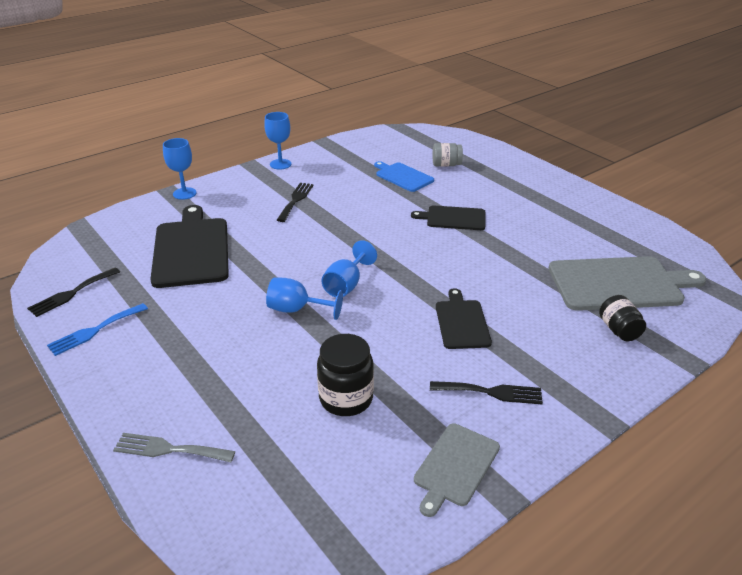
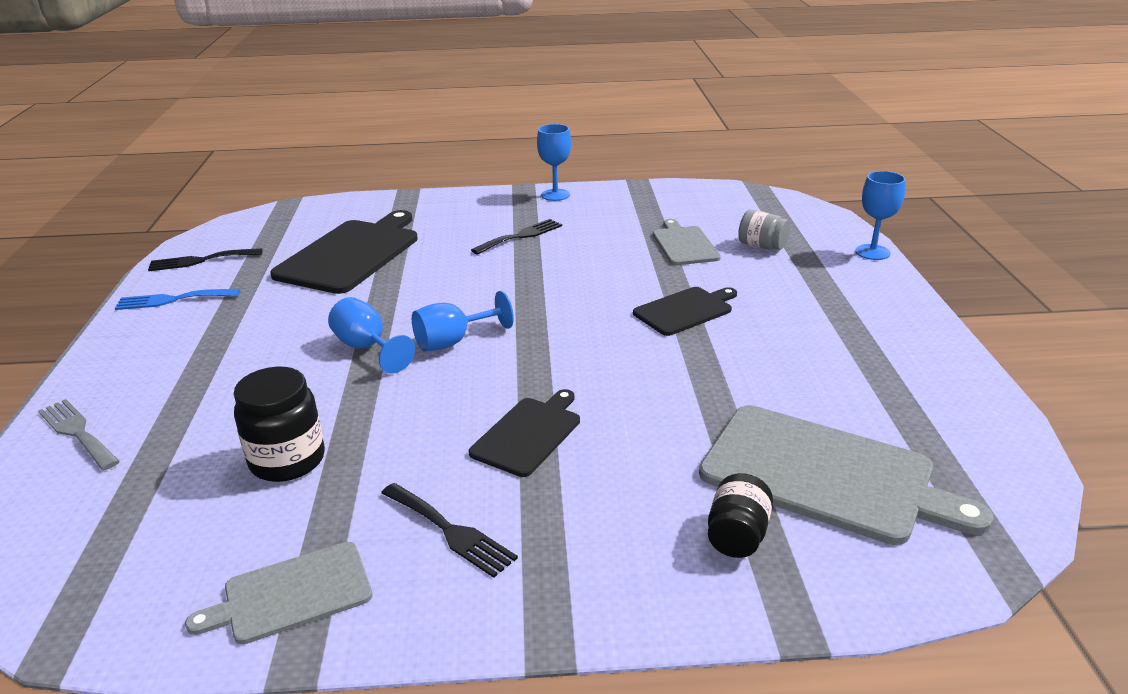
camera: 35 degrees right, 5 degrees down
(184, 193) = (418, 199): blue goblet -> blue goblet (872, 252)
(403, 176) = (684, 244): blue cutting board -> grey cutting board
(453, 218) = (685, 310): black cutting board -> black cutting board turned 105 degrees clockwise

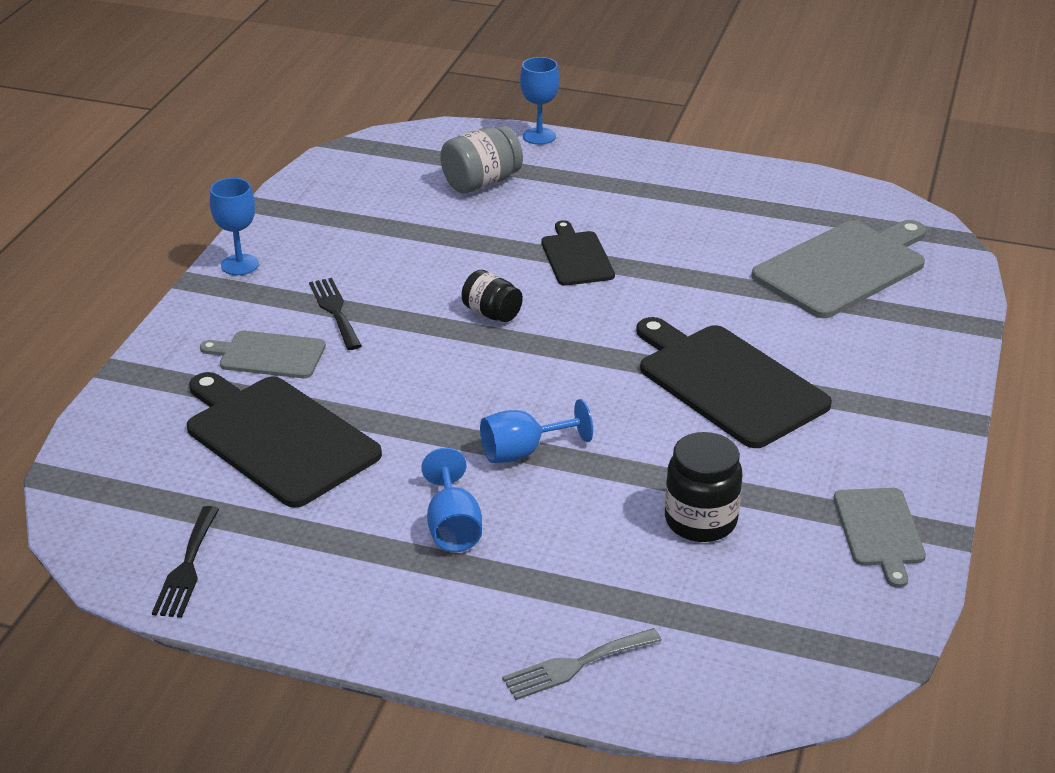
camera: 70 degrees left, 5 degrees up
(172, 300) = (294, 594): blue fork -> none
(450, 531) = (837, 444): black fork -> none
(453, 342) = (546, 396): blue goblet -> blue goblet (453, 527)
(528, 434) = (727, 383): black cutting board -> black cutting board, size x1.78
(684, 244) = (443, 221): grey cutting board -> grey cutting board (268, 355)
(737, 536) = (892, 321): black jar -> black jar (492, 313)
(762, 246) = (481, 182): grey jar -> grey jar, size x1.51

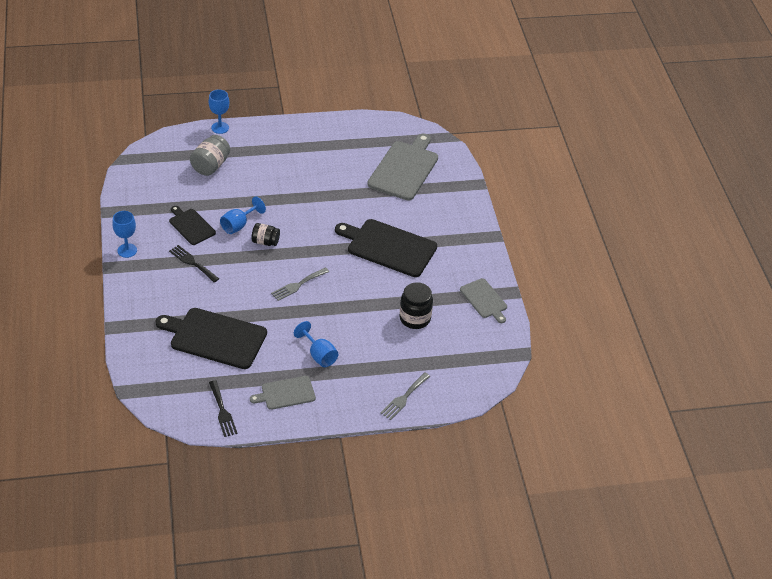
camera: 30 degrees left, 10 degrees up
(268, 355) = (179, 296): grey cutting board -> grey cutting board (286, 393)
(501, 396) = (298, 285): none -> grey fork
(523, 452) = (325, 310): blue goblet -> blue goblet (238, 225)
(576, 257) = (283, 198): black cutting board -> black cutting board (191, 226)

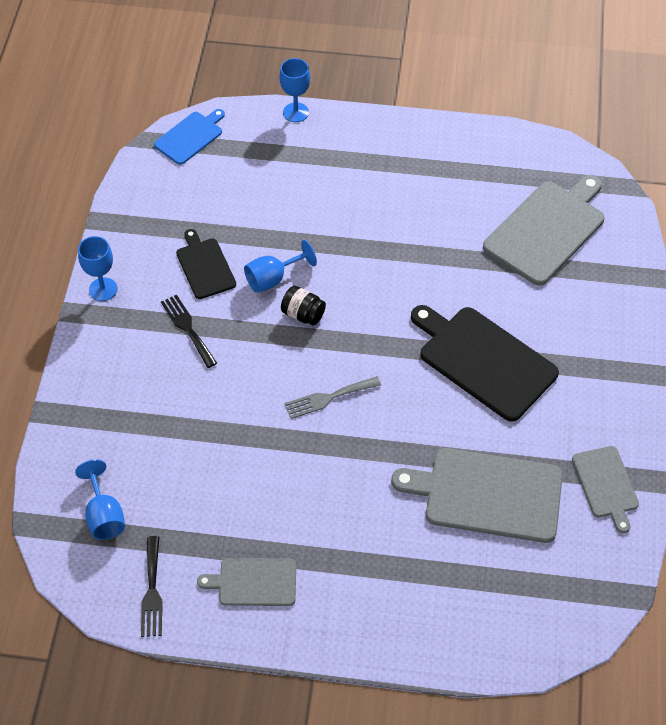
camera: 20 degrees right, 10 degrees up
(154, 153) = (190, 137): none -> blue cutting board
(210, 165) = (263, 172): grey jar -> none
(215, 337) = (180, 462): black cutting board -> none
(319, 355) = (323, 526): blue goblet -> blue goblet (104, 515)
(404, 398) = (430, 633): grey fork -> none
(415, 318) = (487, 494): black jar -> grey cutting board

